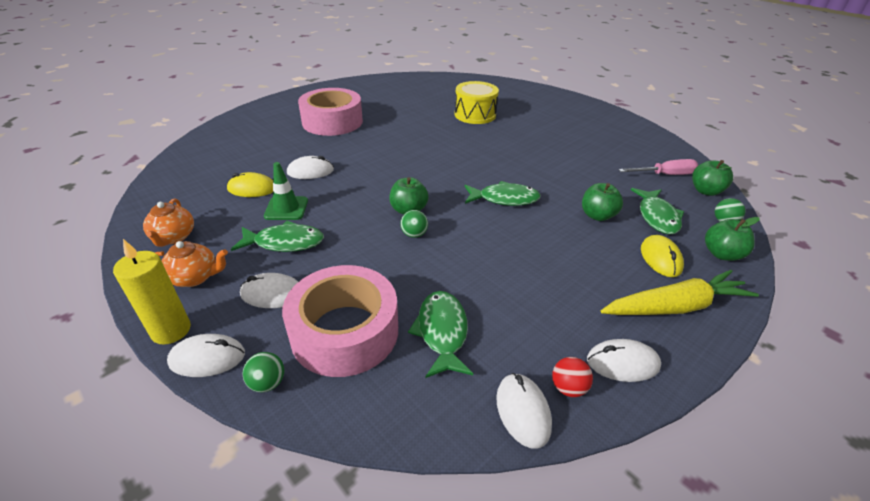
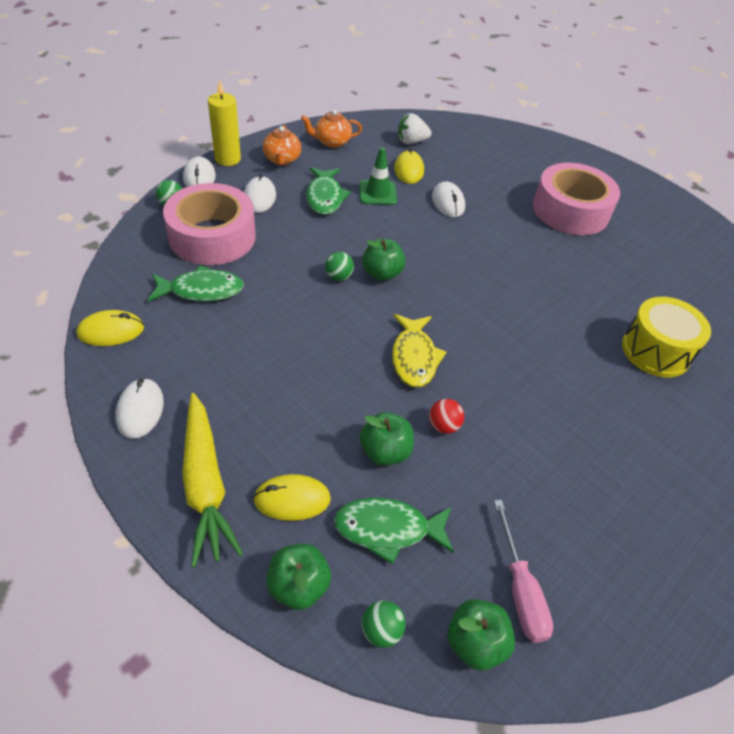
camera: 85 degrees right, 10 degrees up
(200, 184) = (411, 141): none -> white strawberry
(504, 199) = (414, 357): green fish -> yellow fish
(522, 411) = (111, 331): white mouse -> yellow mouse
(568, 388) = (124, 363): red ball -> red ball (443, 426)

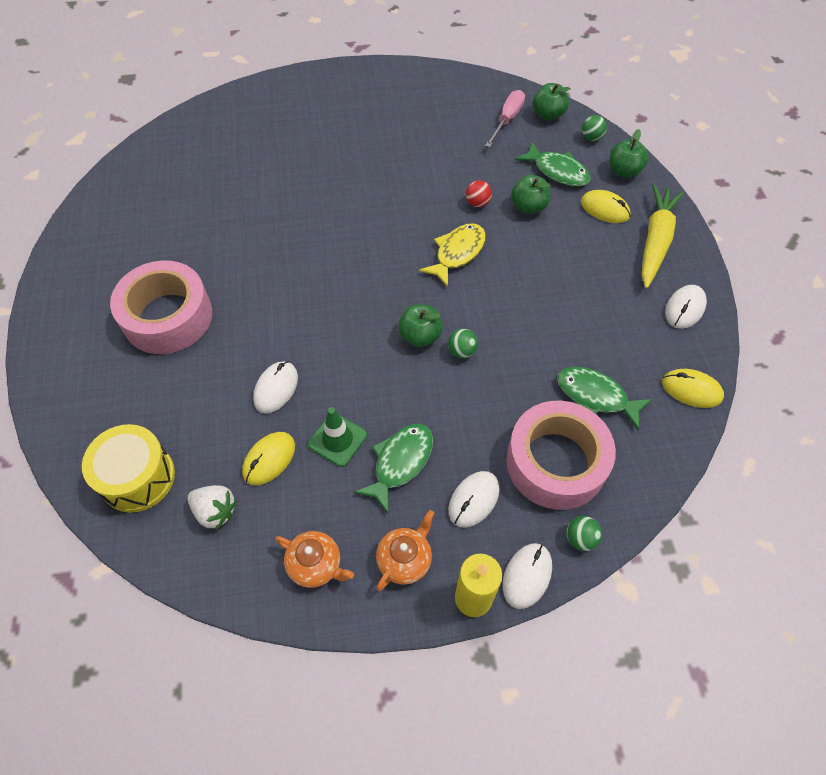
camera: 140 degrees left, 10 degrees up
(655, 351) = (276, 176): yellow drum -> yellow drum (138, 477)

